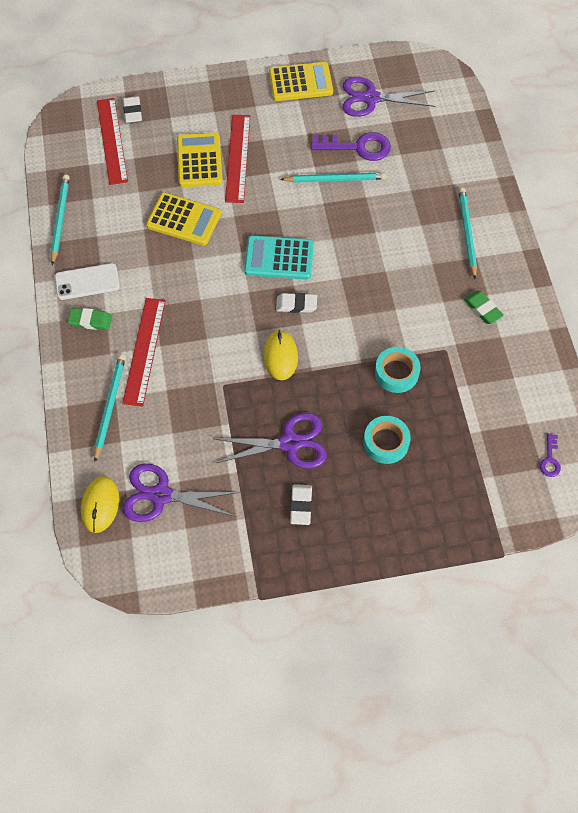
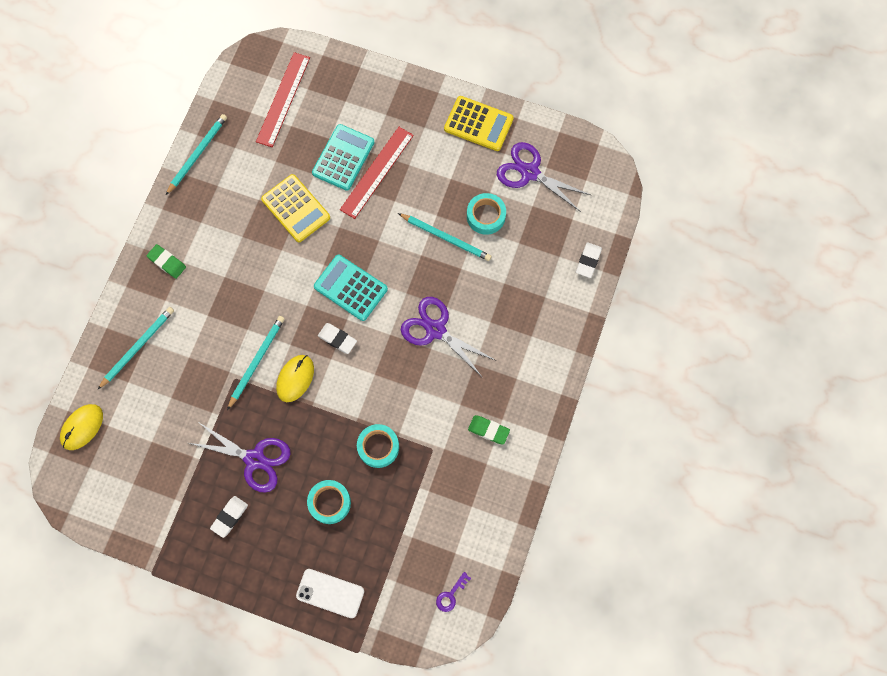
camera: 30 degrees right, 10 degrees up
(87, 282) = (185, 225): white phone -> white phone (330, 593)
(133, 112) = (317, 79): white eraser -> white eraser (588, 261)
(144, 351) = (192, 313): red ruler -> none
(161, 495) = (131, 446): purple scissors -> purple scissors (435, 330)
(199, 160) = (343, 158): yellow calculator -> turquoise calculator
(357, 147) = (486, 216): purple key -> turquoise tape
(467, 233) = (524, 351): turquoise pencil -> turquoise pencil (256, 361)
(483, 309) = (488, 430): green eraser -> green eraser turned 60 degrees counterclockwise

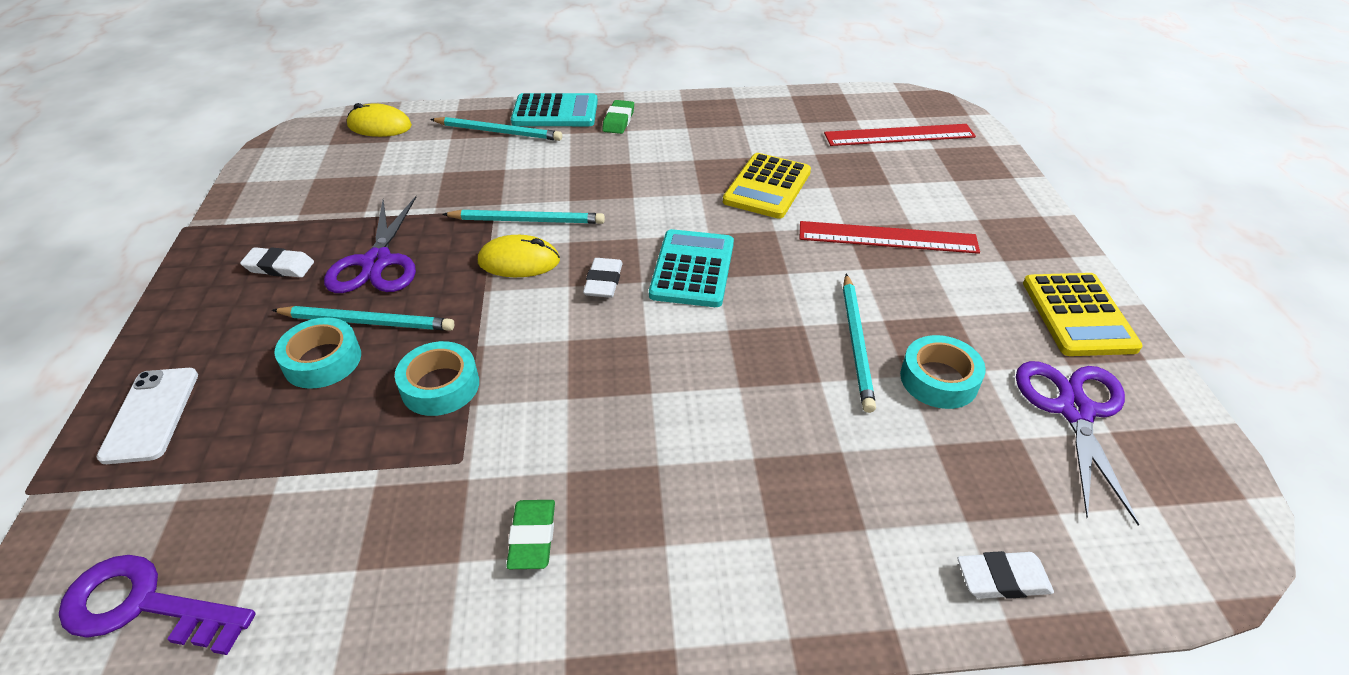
camera: 65 degrees right, 30 degrees down
(197, 154) = (768, 102): turquoise pencil -> turquoise pencil (368, 322)
(343, 158) = (876, 202): turquoise calculator -> turquoise calculator (555, 112)
(435, 330) = (688, 386): purple scissors -> none
(451, 595) = (144, 606): purple key -> purple key, size x1.99

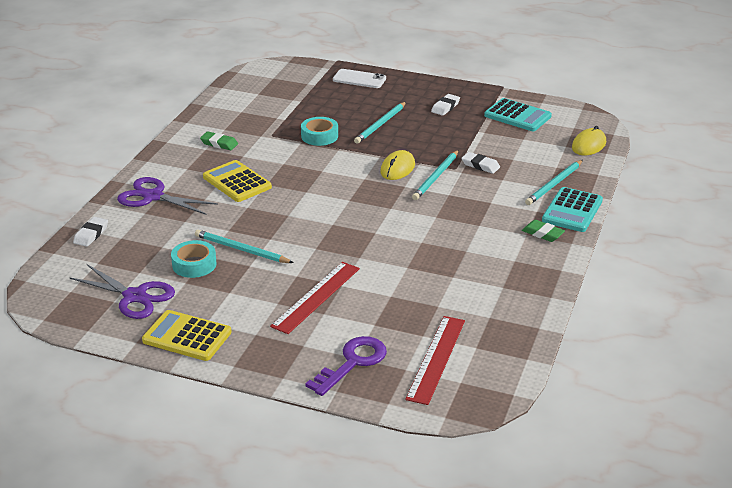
camera: 115 degrees right, 10 degrees down
(144, 606) = (264, 78): purple key -> purple key (352, 363)
(322, 360) = (361, 113): turquoise tape -> none
(377, 262) = (429, 131): purple scissors -> purple scissors (153, 197)
(603, 282) = (358, 189): white eraser -> white eraser (480, 165)
(692, 269) = (346, 218): turquoise calculator -> turquoise calculator (517, 116)
(767, 187) = (409, 270): yellow calculator -> yellow calculator (237, 182)

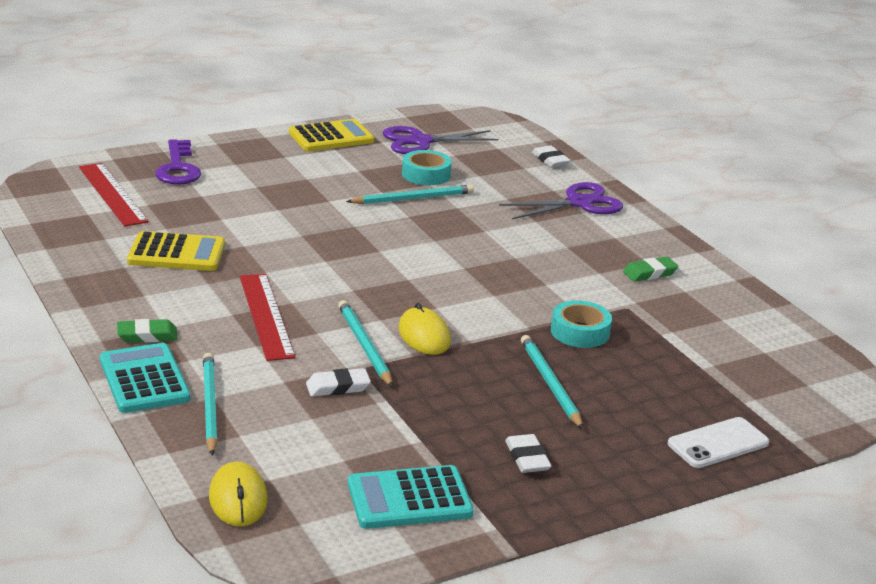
camera: 130 degrees right, 5 degrees down
(237, 182) = (543, 246): yellow calculator -> yellow calculator (176, 253)
(316, 297) = (283, 193): red ruler -> red ruler (266, 316)

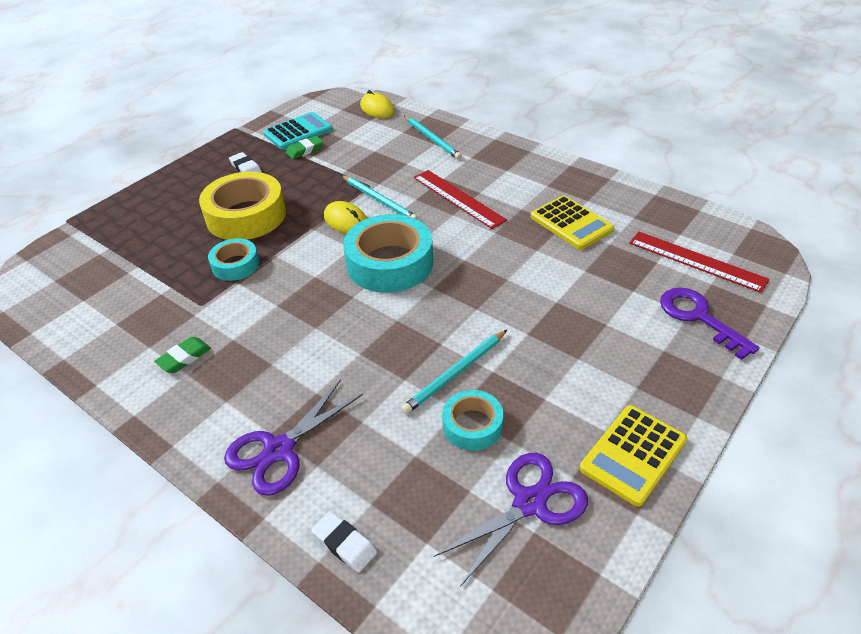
camera: 160 degrees right, 15 degrees up
(144, 379) = (479, 139): turquoise calculator -> none
(147, 335) = (510, 161): green eraser -> green eraser (305, 150)
(176, 253) = (571, 223): yellow calculator -> yellow calculator turned 105 degrees counterclockwise
(338, 387) = (374, 170): white eraser -> none
(405, 281) = (390, 263): none -> turquoise tape
(550, 384) = (246, 216): turquoise pencil -> yellow tape
(718, 443) = (130, 212): white phone -> none

